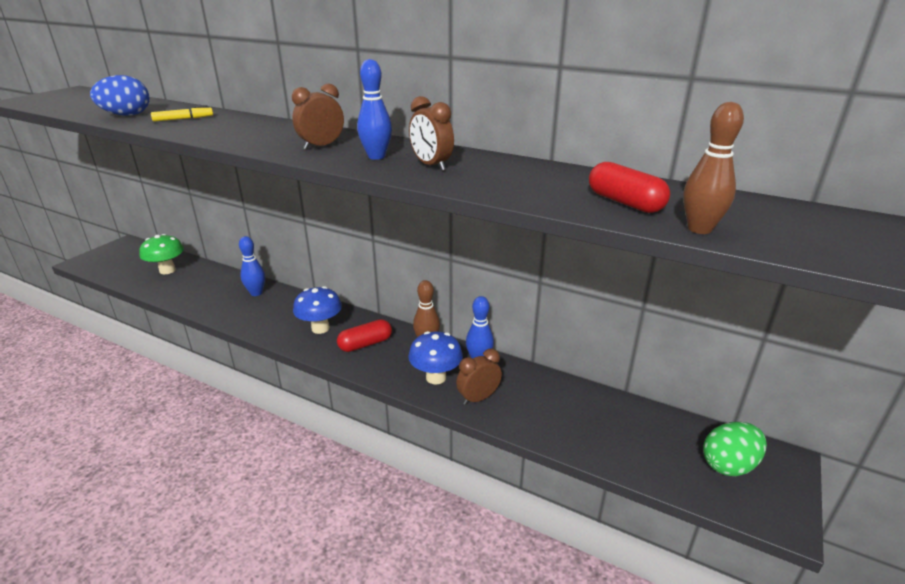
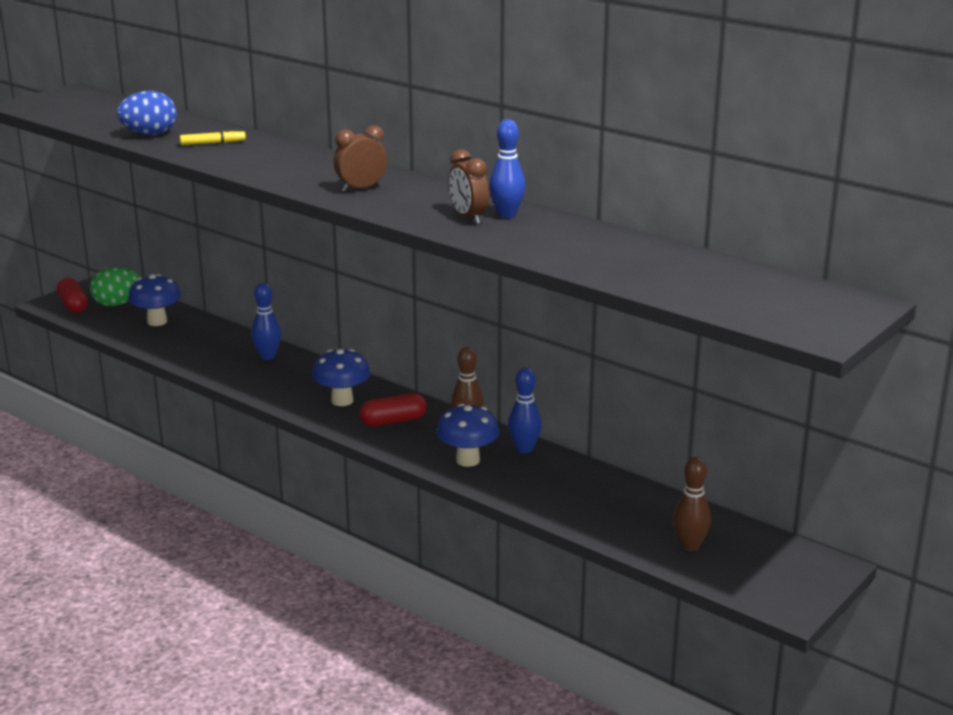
camera: 10 degrees right, 5 degrees down
(167, 270) = (157, 322): green mushroom -> blue mushroom
(376, 157) = (415, 204): blue bowling pin -> blue bowling pin (506, 215)
(478, 398) = (510, 483): brown clock -> none
(624, 203) = (635, 268): red capsule -> red capsule (73, 305)
(699, 229) = (682, 295): brown bowling pin -> brown bowling pin (689, 546)
(728, 465) = (763, 563): green egg -> green egg (117, 304)

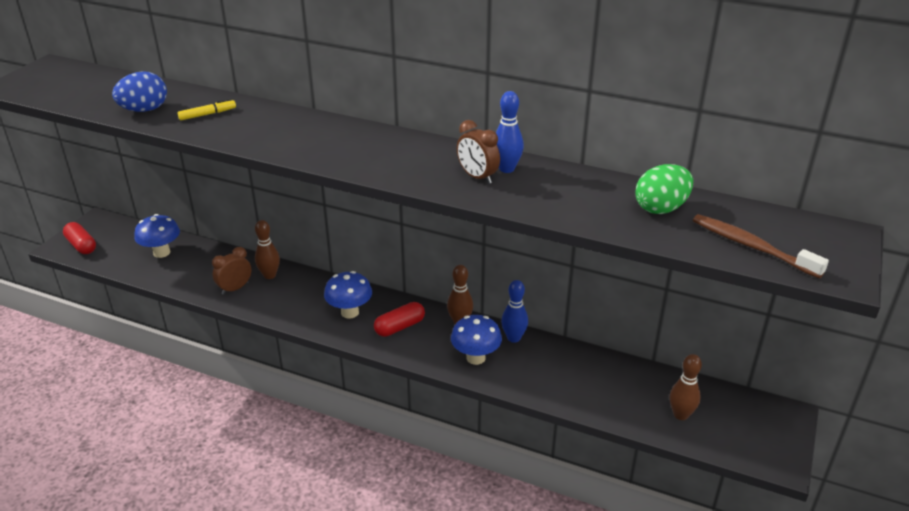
camera: 15 degrees left, 10 degrees up
(117, 304) = (120, 238): green egg -> green egg (661, 208)
(267, 356) = (269, 275): blue bowling pin -> brown bowling pin
(361, 188) = (367, 153): brown clock -> brown clock (235, 288)
(735, 301) = (751, 246): none -> brown toothbrush

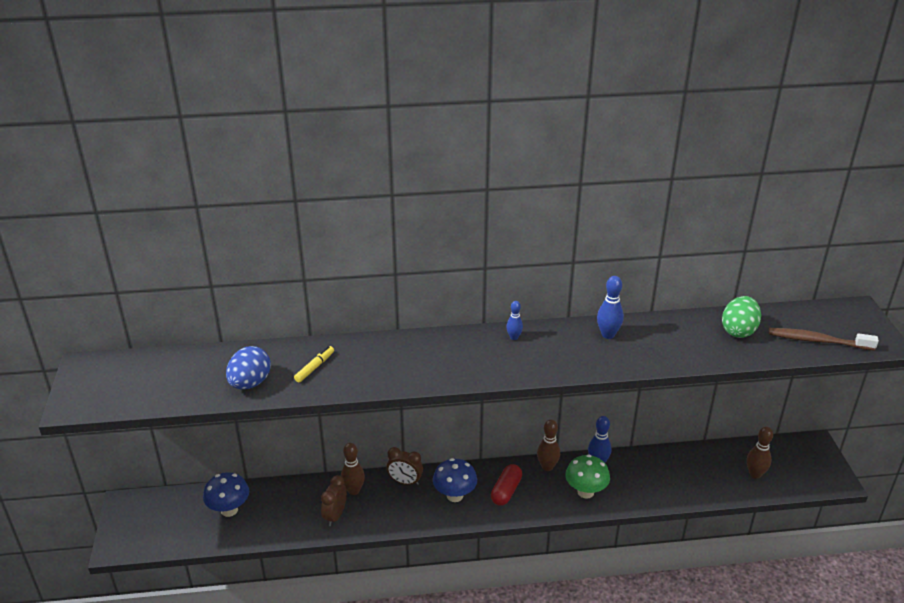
camera: 30 degrees left, 0 degrees up
(81, 245) = (138, 536): red capsule -> none
(409, 144) = (514, 337): none -> blue bowling pin
(475, 358) = (585, 492): blue mushroom -> green mushroom
(477, 177) = (596, 350): brown clock -> brown clock (405, 482)

